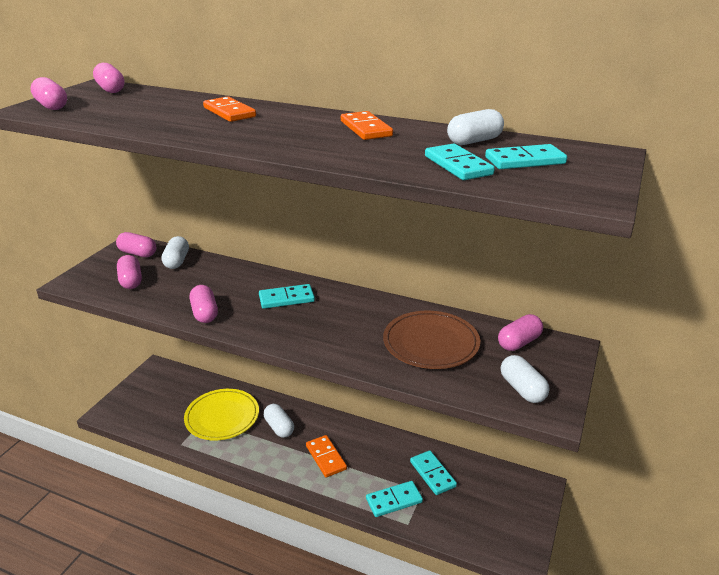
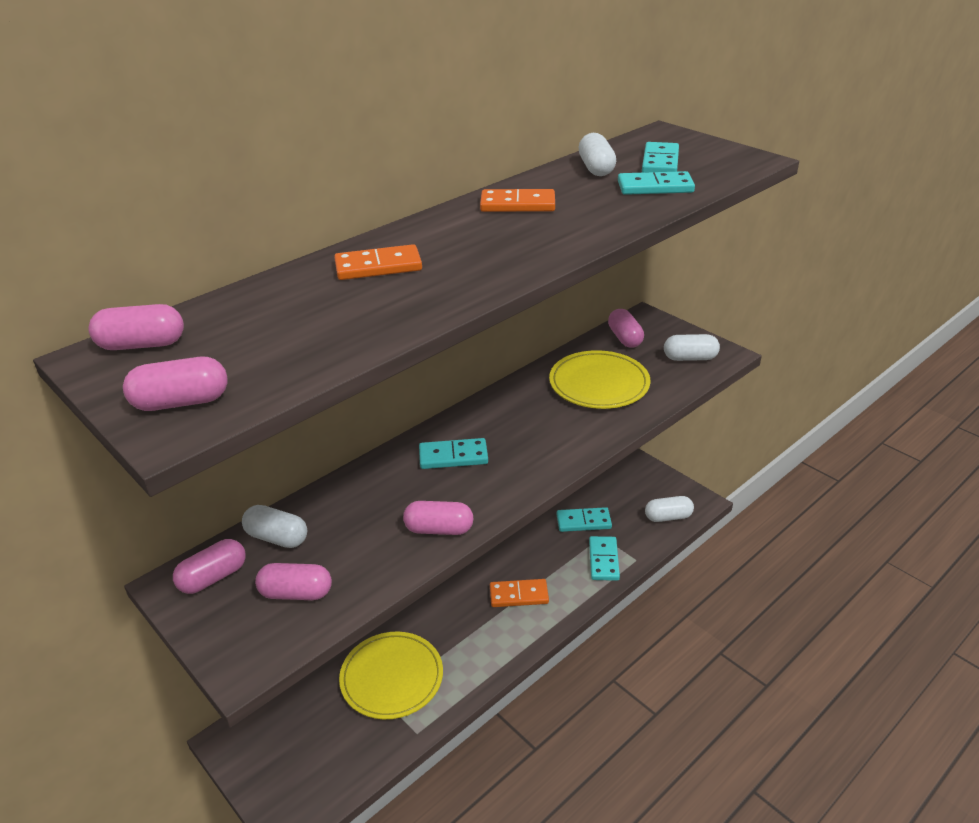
camera: 65 degrees left, 5 degrees up
(279, 427) = (446, 624): white capsule -> white capsule (668, 517)
(286, 299) = (453, 456): turquoise domino -> turquoise domino turned 75 degrees clockwise
(431, 343) = (599, 384): brown plate -> yellow plate

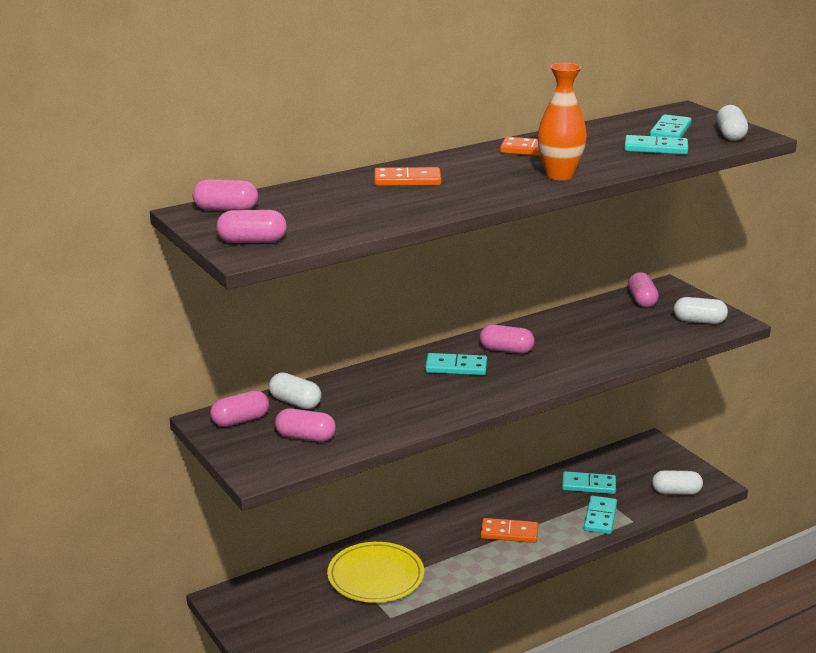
camera: 10 degrees right, 10 degrees down
(439, 529) = (431, 412): pink capsule -> pink capsule (506, 350)
(561, 238) = (559, 175): none -> orange vase
(596, 168) = (611, 131): white capsule -> white capsule (730, 135)
(599, 384) = (604, 331): yellow plate -> none

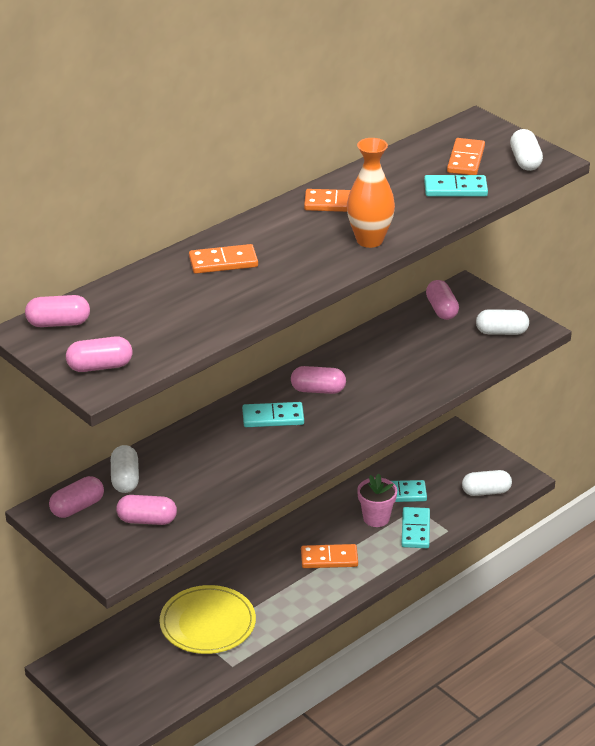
camera: 10 degrees left, 10 degrees up
(295, 402) = (125, 479): white capsule -> white capsule turned 60 degrees clockwise
(562, 503) = (376, 518): none -> pink flower pot
(670, 131) = (465, 160): turquoise domino -> orange domino

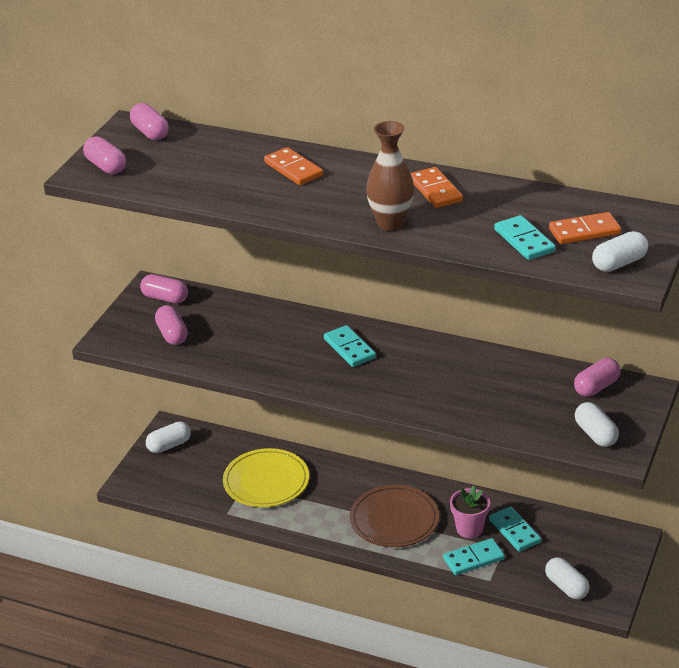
camera: 65 degrees right, 0 degrees up
(125, 479) = (214, 307): white capsule -> white capsule (169, 445)
(318, 390) = (408, 359): pink capsule -> none
(329, 558) = (394, 520): orange domino -> brown plate
(369, 240) = (391, 223): orange vase -> brown vase

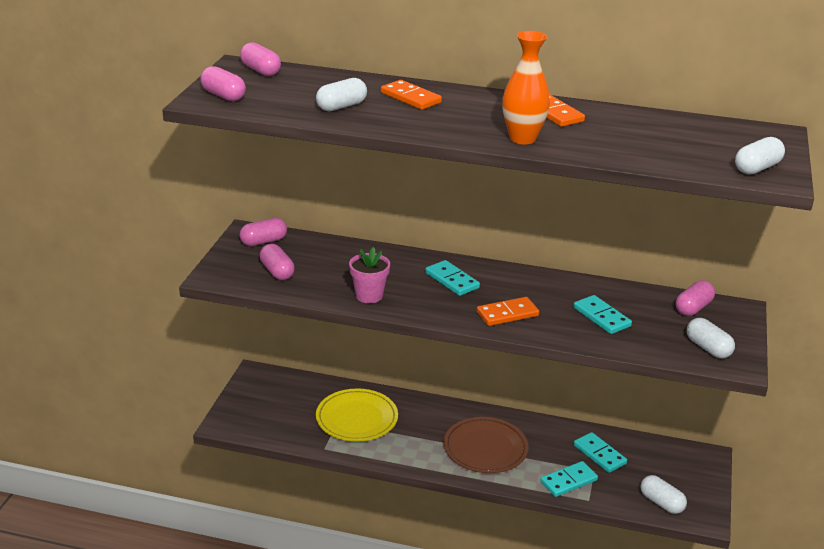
camera: 10 degrees left, 5 degrees down
(165, 298) = (264, 241): pink capsule -> pink capsule turned 45 degrees counterclockwise
(169, 445) = (258, 389): white capsule -> white capsule (341, 106)
(391, 223) = (522, 138): brown vase -> orange vase
(469, 529) = (557, 454): pink flower pot -> pink flower pot (369, 296)
(524, 241) = (657, 151): turquoise domino -> turquoise domino (601, 317)
(584, 231) = (711, 144): orange domino -> orange domino (507, 314)

